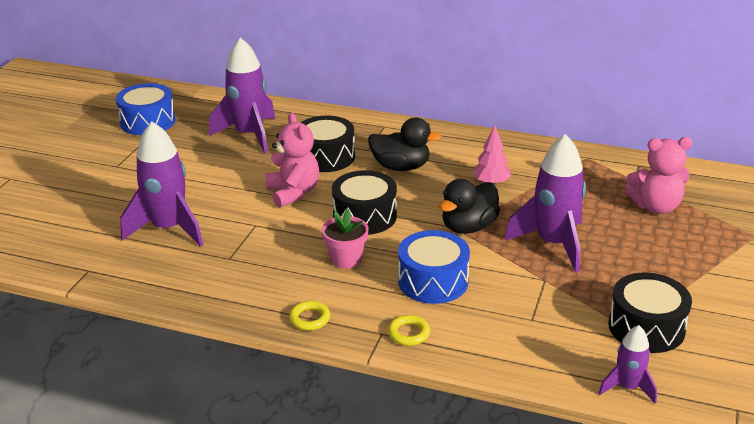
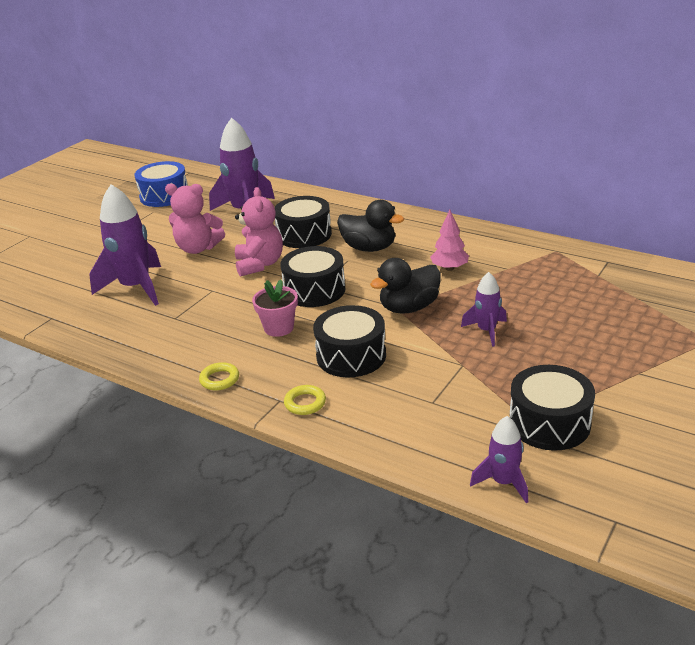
camera: 15 degrees right, 0 degrees up
(433, 281) = (351, 356): blue drum -> black drum
(553, 244) = (486, 331): purple rocket -> purple rocket, size x0.53
(655, 207) = (609, 303): pink teddy bear -> pink teddy bear (198, 248)

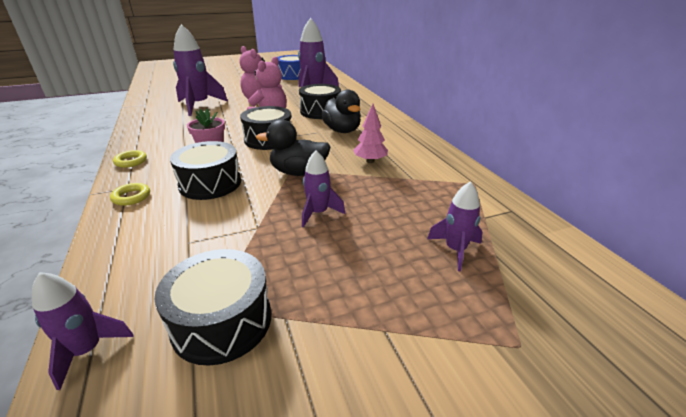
camera: 35 degrees right, 0 degrees up
(611, 307) = (455, 250): none -> purple rocket

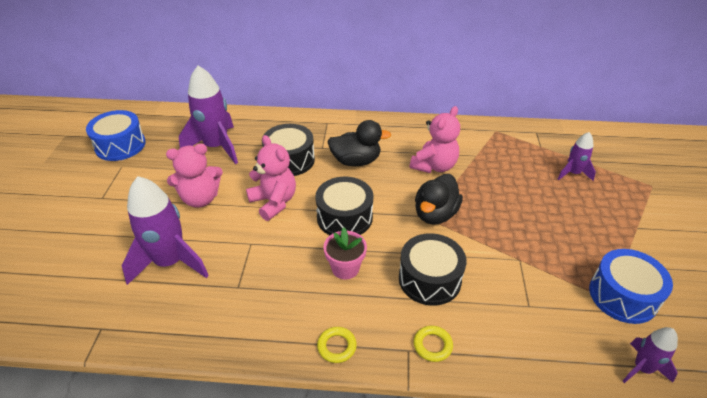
camera: 65 degrees left, 10 degrees up
(222, 321) = (623, 296): black drum -> blue drum
(318, 213) = (510, 220): purple rocket -> none
(370, 161) = (434, 166): pink tree -> pink teddy bear

